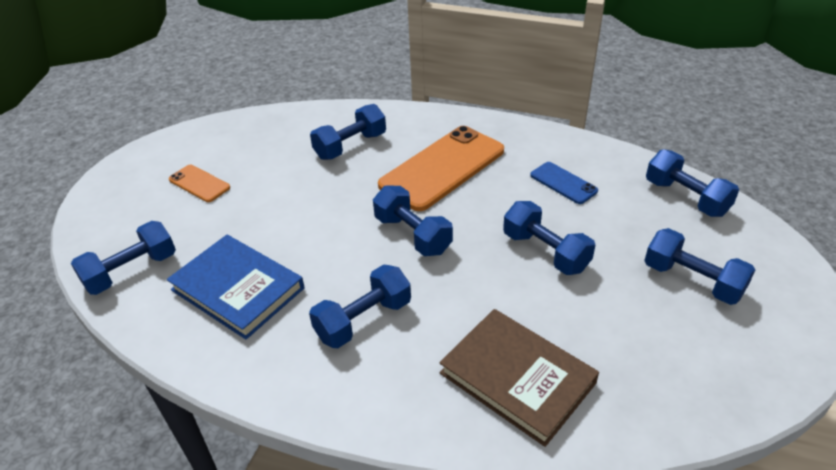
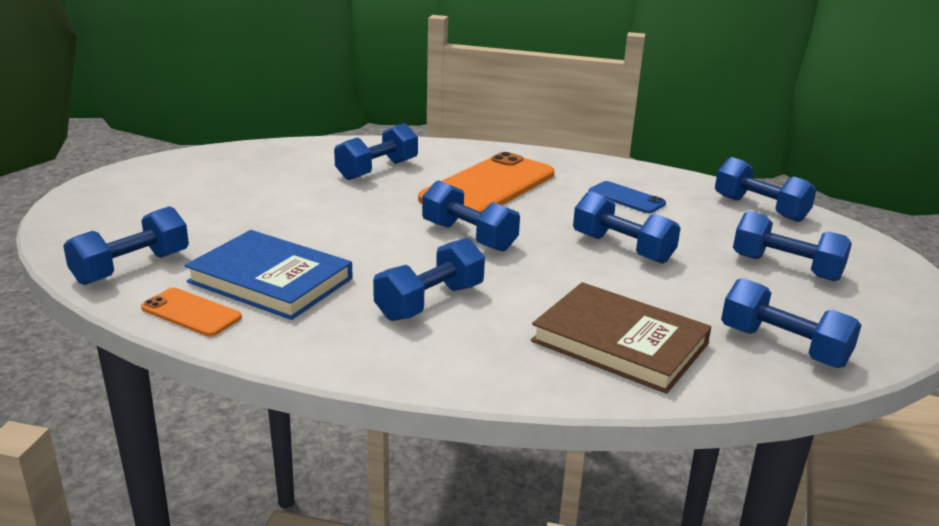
camera: 10 degrees left, 15 degrees down
(199, 183) = (201, 198): orange phone -> orange phone (191, 313)
(665, 389) = (783, 346): none -> blue dumbbell

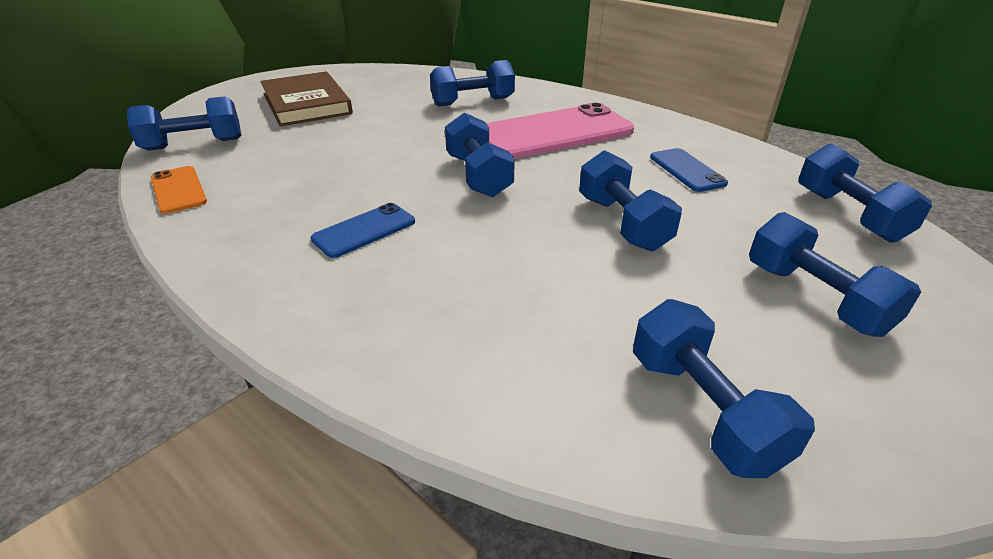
camera: 30 degrees right, 10 degrees up
(270, 280) = (268, 177): blue book -> none
(430, 302) = (364, 230): blue dumbbell -> blue phone
(489, 187) = (554, 133): orange phone -> pink phone
(619, 342) = (496, 333): brown book -> brown book (306, 104)

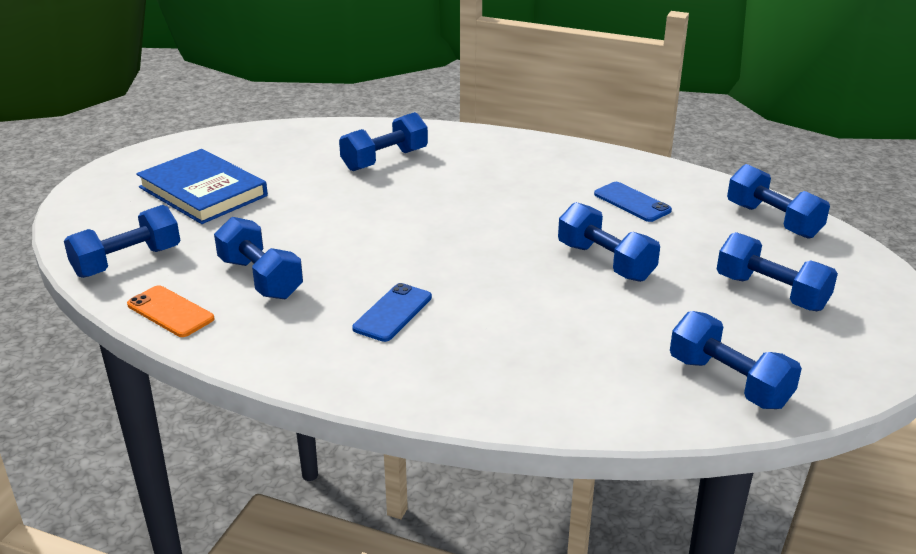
camera: 20 degrees left, 5 degrees down
(306, 104) = (203, 191): brown book -> blue book
(478, 176) = (453, 242): blue dumbbell -> blue dumbbell (260, 278)
(554, 133) = (492, 184): pink phone -> none

